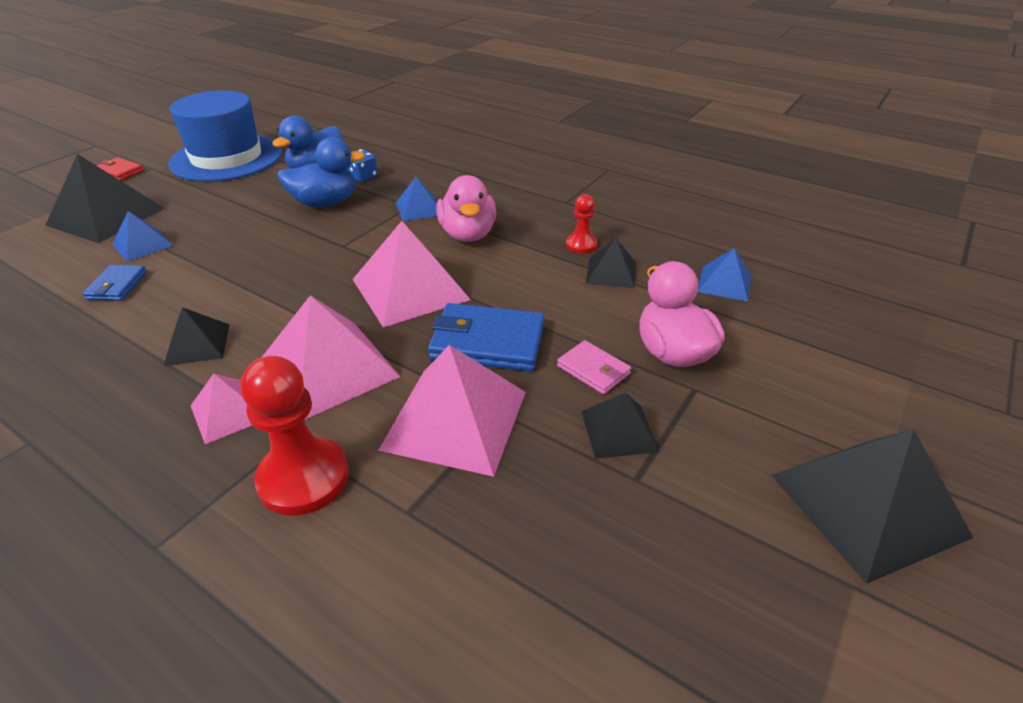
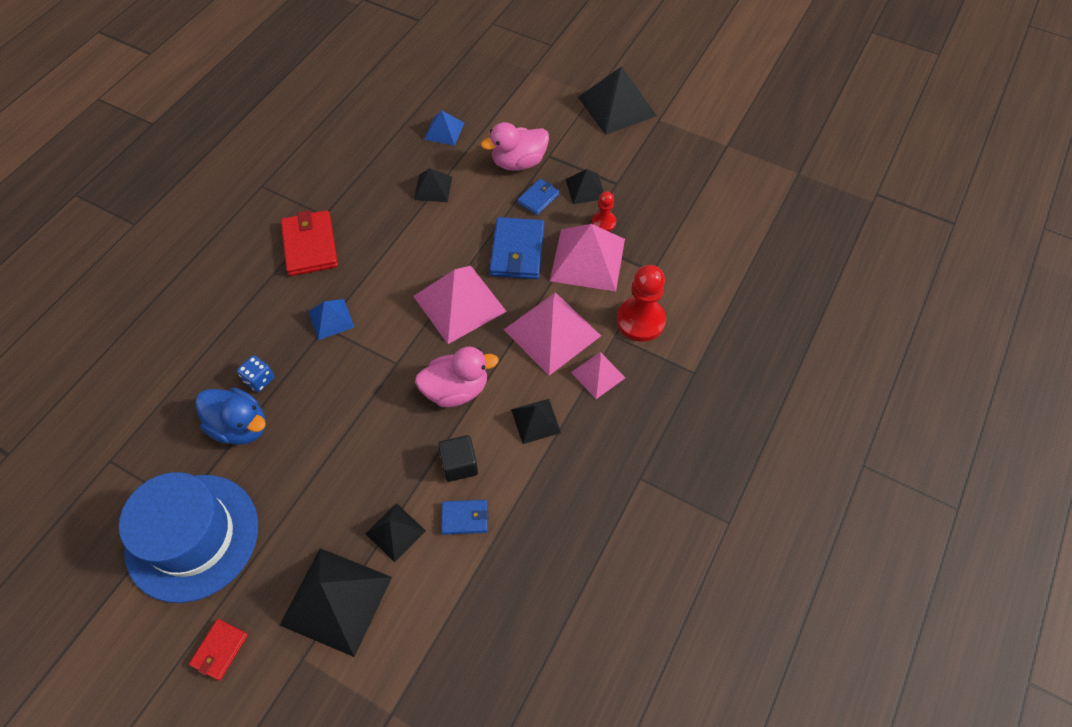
camera: 95 degrees left, 20 degrees up
(142, 245) = (395, 532): blue pyramid -> black pyramid
(184, 284) = (459, 464): none -> black cube
(325, 203) = (316, 398): blue duck -> none
(468, 234) = (378, 277): pink duck -> pink duck (456, 390)
(521, 195) = (310, 246): none -> red wallet
(581, 245) = (395, 204): red pawn -> red pawn (603, 222)
(593, 370) = (538, 198): pink wallet -> blue wallet

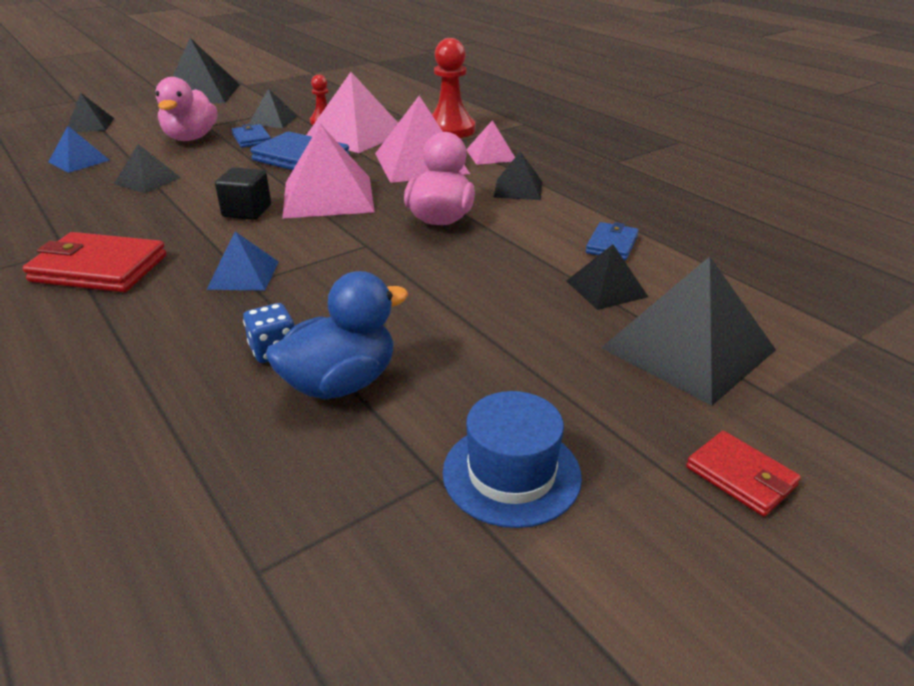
camera: 65 degrees left, 25 degrees down
(192, 537) = (511, 474): blue hat -> blue hat, size x0.55
(459, 464) = (540, 235): black cube -> black cube (247, 211)
(508, 90) = (90, 125): none -> black pyramid

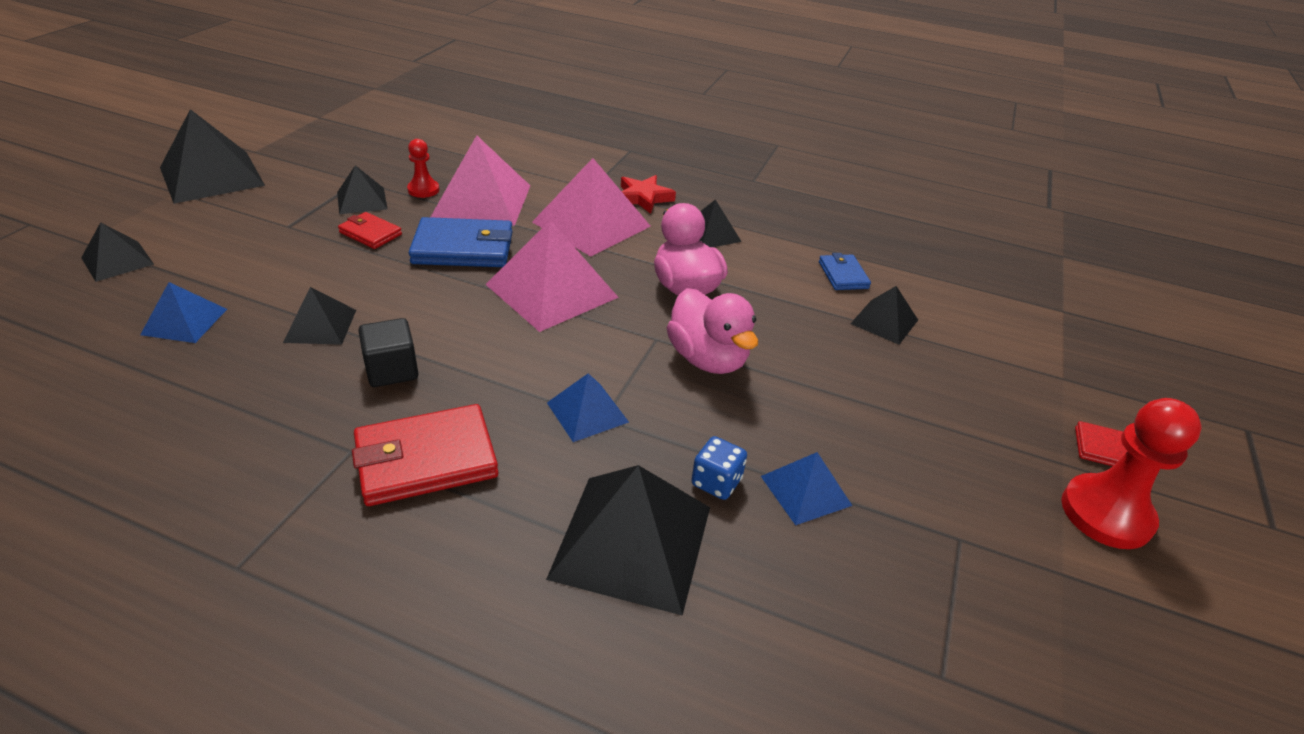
camera: 35 degrees left, 5 degrees up
(191, 138) = (292, 249): pink duck -> pink duck (708, 359)
(247, 211) = (492, 334): black cube -> black cube (392, 370)
(251, 139) = (370, 233): blue wallet -> red wallet
(340, 383) = (806, 490): blue duck -> blue pyramid
(450, 130) = (570, 173): red pawn -> red pawn (1106, 513)
(491, 155) = (643, 198): pink pyramid -> red star
(511, 474) = (998, 513): blue hat -> none
(687, 348) = (986, 359): black pyramid -> black pyramid (632, 541)

